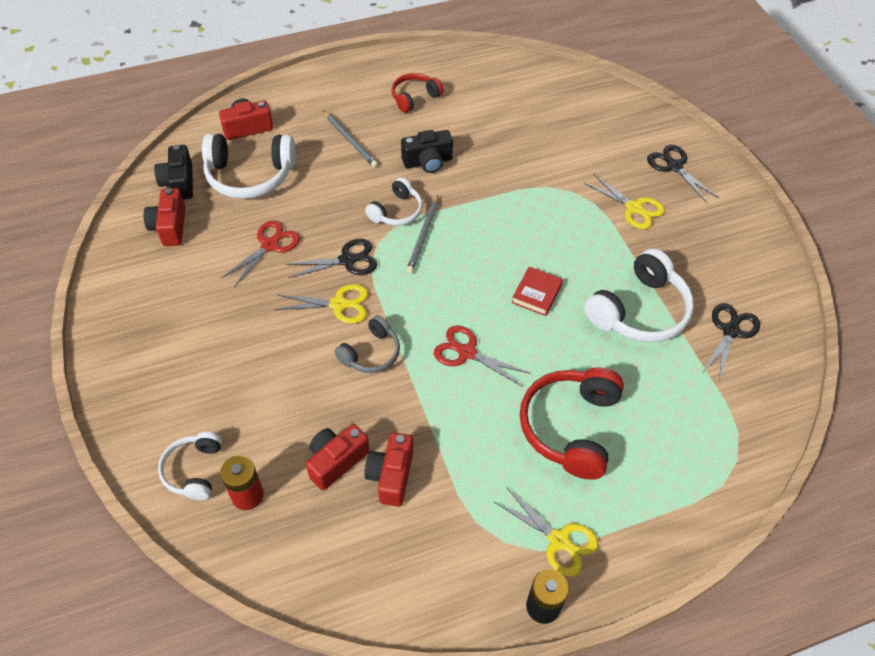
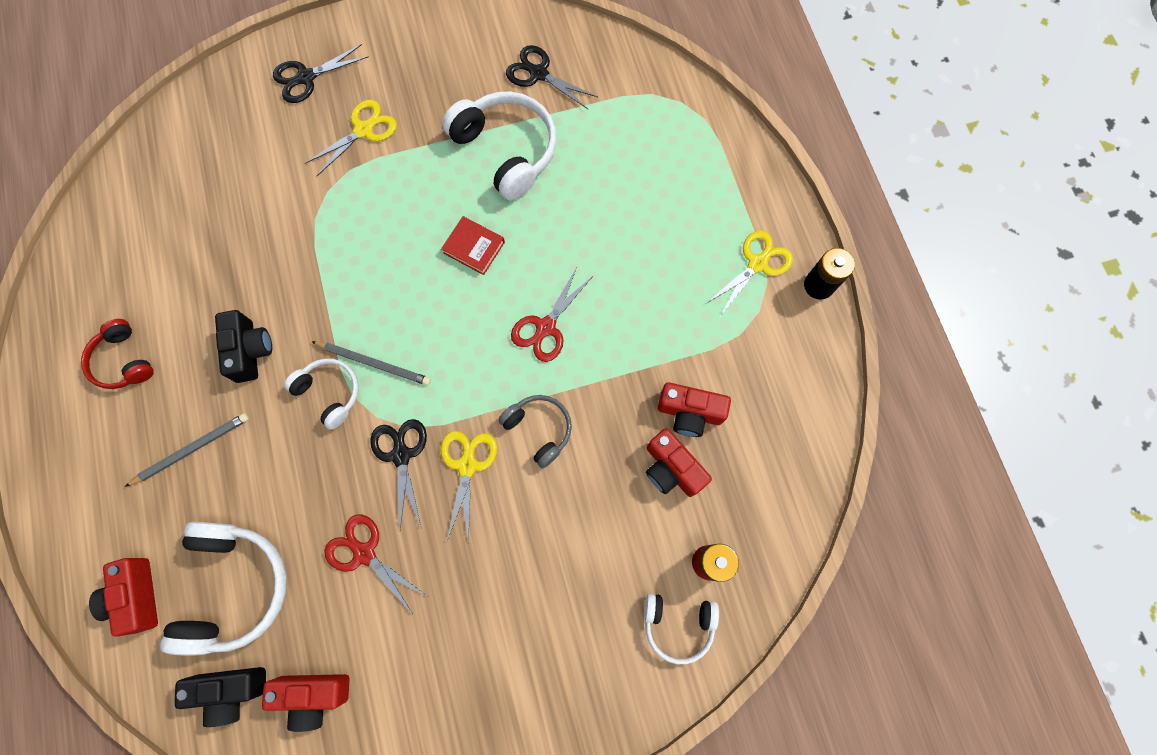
camera: 85 degrees left, 20 degrees up
(570, 427) = (640, 237): red headphones -> none

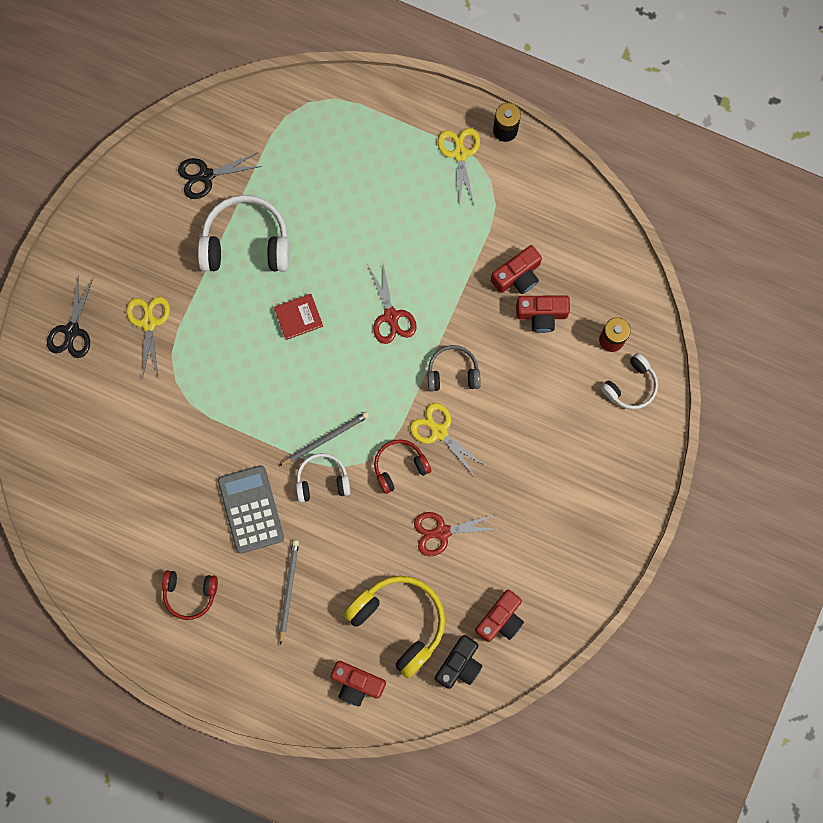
camera: 50 degrees left, 5 degrees up
(235, 587) = (399, 621): white headphones -> yellow headphones
(250, 351) = (251, 509): black camera -> grey calculator
(401, 455) = (399, 466): black scissors -> red headphones

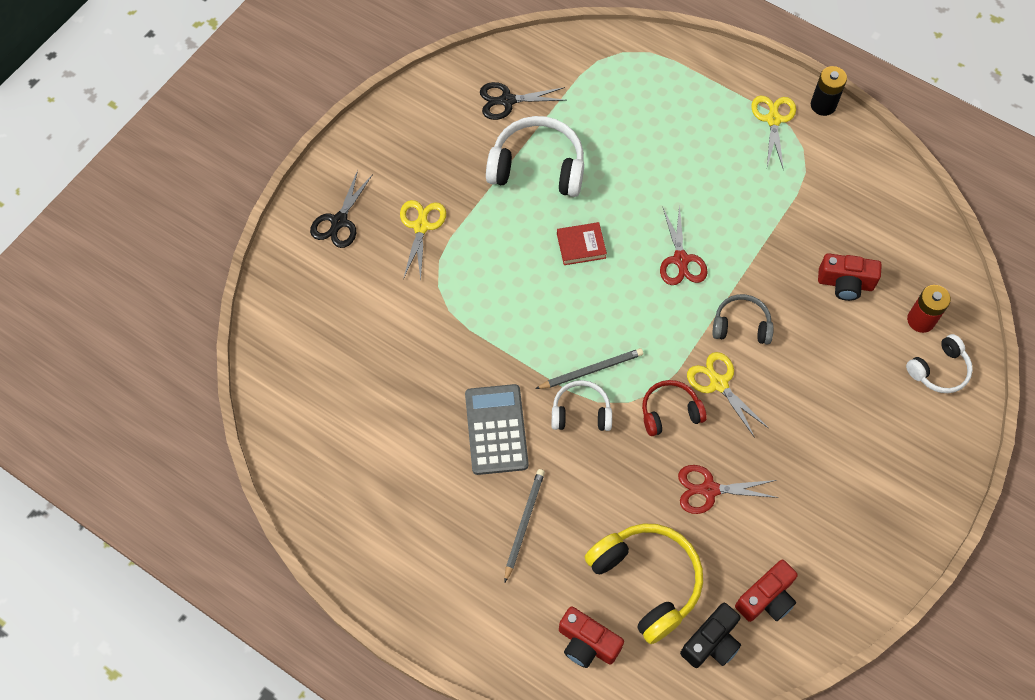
camera: 10 degrees right, 15 degrees down
(190, 594) = (411, 509): red headphones -> none
(517, 276) = (822, 242): red camera -> none

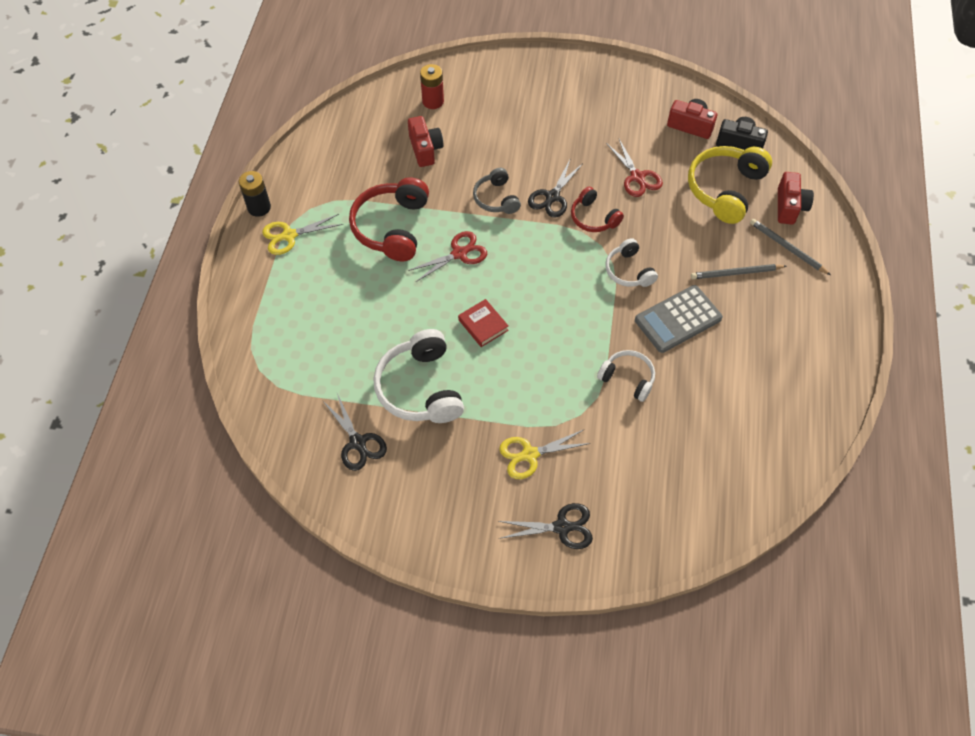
camera: 115 degrees left, 5 degrees down
(591, 370) = (590, 277): grey pencil -> grey pencil (787, 248)
(719, 383) = (552, 197): yellow scissors -> black scissors
(744, 211) = (391, 227): none -> red headphones
(939, 370) = (468, 83): white headphones -> white headphones (627, 378)

